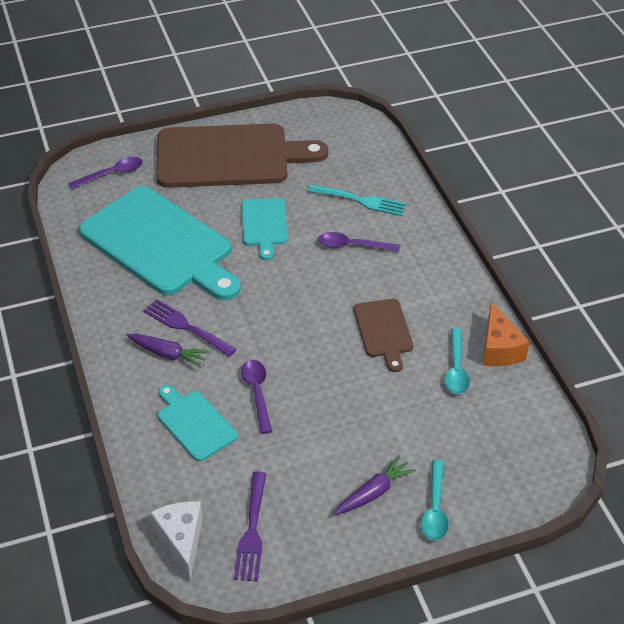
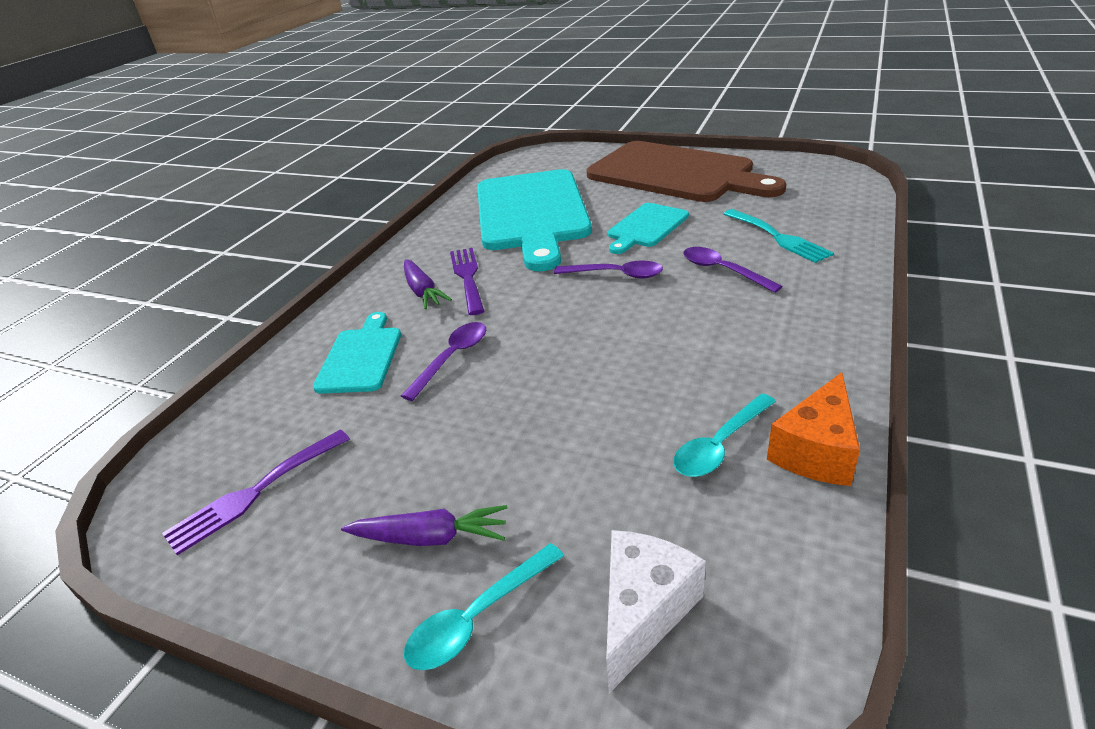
camera: 45 degrees right, 10 degrees down
(112, 174) = (558, 161): purple spoon -> purple spoon (616, 274)
(181, 541) = (190, 459): white cheese -> white cheese (644, 612)
(383, 331) = (666, 361): brown cutting board -> none

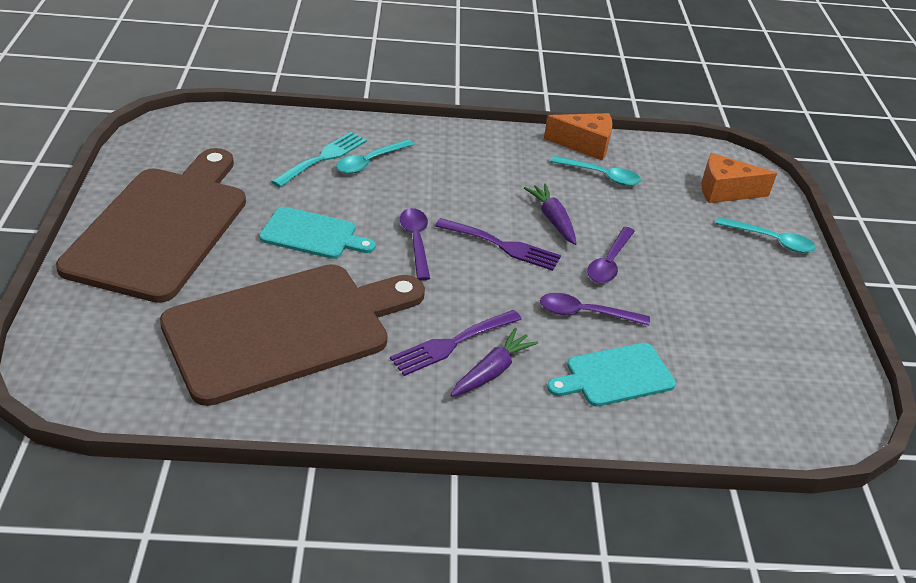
camera: 120 degrees left, 5 degrees up
(254, 493) = (783, 370): purple fork -> purple fork (502, 245)
(430, 537) = (745, 271): purple carrot -> purple carrot (552, 219)
(531, 213) = (285, 329): turquoise cutting board -> brown cutting board
(644, 612) = (725, 191): white cheese -> orange cheese
(722, 271) = (391, 184): purple spoon -> purple spoon (609, 262)
(769, 262) = (370, 162): none -> turquoise spoon

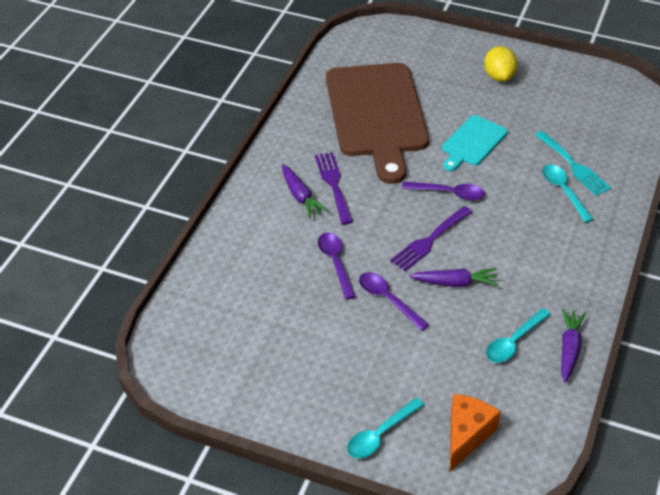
camera: 115 degrees right, 5 degrees up
(162, 228) = (499, 76): brown cutting board -> yellow lemon
(585, 145) = (569, 349): orange cheese -> purple carrot
(585, 313) = (335, 263): purple spoon -> purple spoon turned 45 degrees counterclockwise
(615, 376) = (268, 256): turquoise cutting board -> none

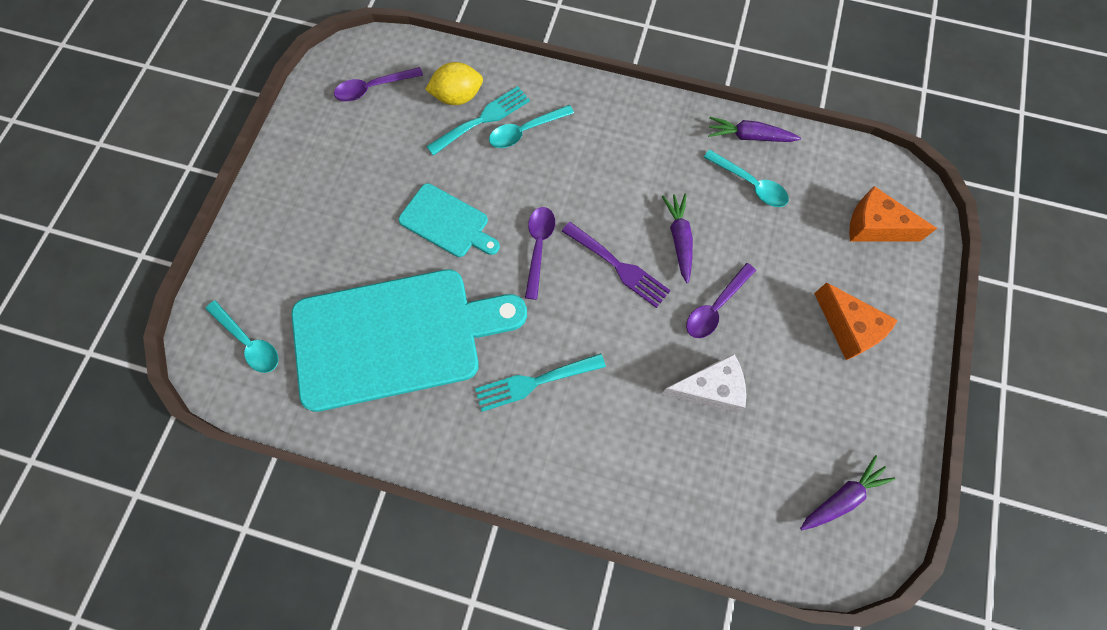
camera: 95 degrees left, 25 degrees up
(300, 196) = (560, 422): purple carrot -> purple carrot (842, 497)
(315, 286) = (709, 389): none -> white cheese
(333, 184) = (534, 382): purple fork -> turquoise fork
(335, 263) = (668, 369): purple spoon -> purple spoon (373, 88)
(360, 392) = (848, 328): none -> orange cheese
(377, 114) = (395, 337): brown cutting board -> turquoise cutting board
(380, 435) = (895, 305): turquoise spoon -> turquoise spoon (249, 342)
(499, 76) = (319, 192): yellow lemon -> yellow lemon (457, 96)

